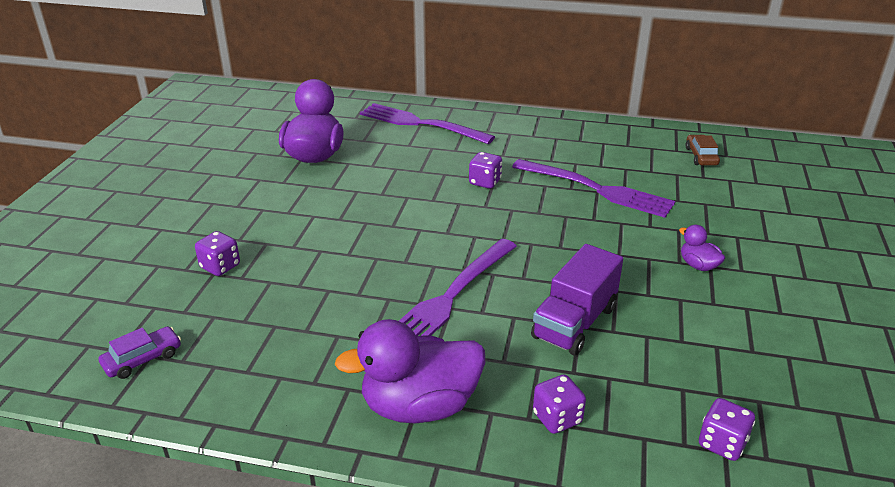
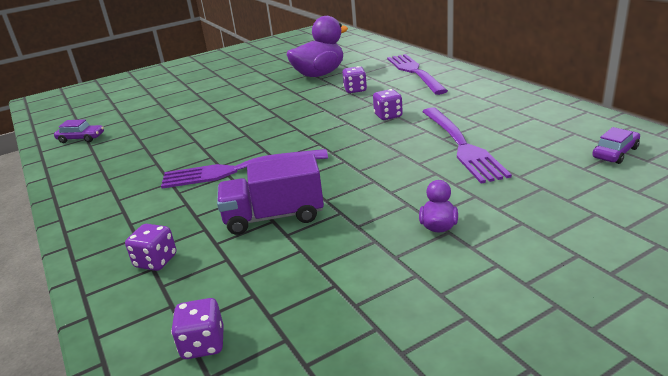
camera: 50 degrees right, 5 degrees down
(220, 266) = (178, 112): purple dice -> purple dice (355, 90)
(420, 406) = (118, 214): purple duck -> none
(701, 156) = (615, 153): brown car -> purple car

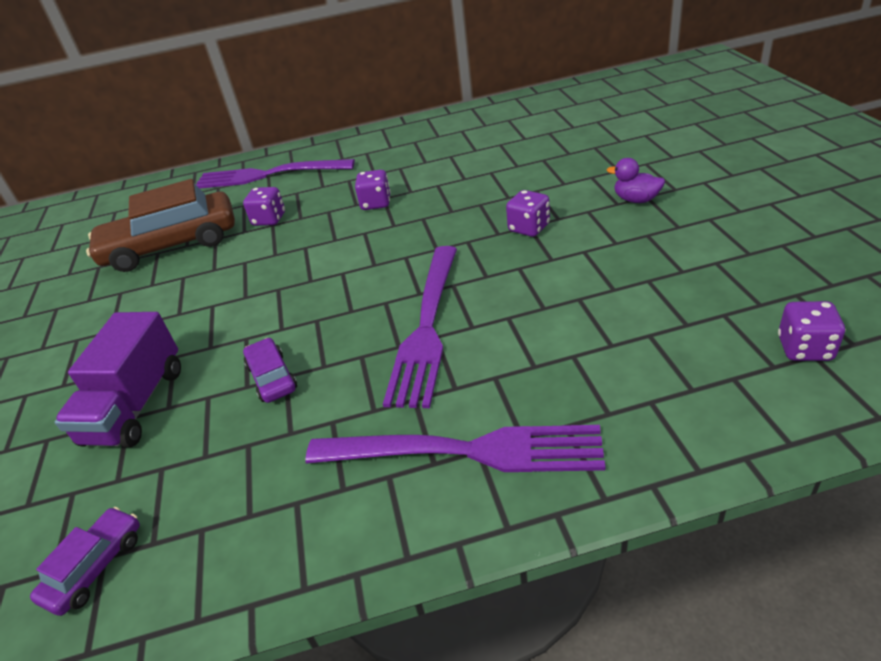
camera: 70 degrees left, 10 degrees up
(156, 261) = (636, 399): purple dice -> purple dice (529, 228)
(274, 217) = (571, 297): purple truck -> purple truck (135, 405)
(319, 74) = (171, 245): purple duck -> brown car
(461, 145) = (488, 170): purple fork -> purple fork (465, 451)
(615, 153) = (556, 111): purple car -> purple car (272, 377)

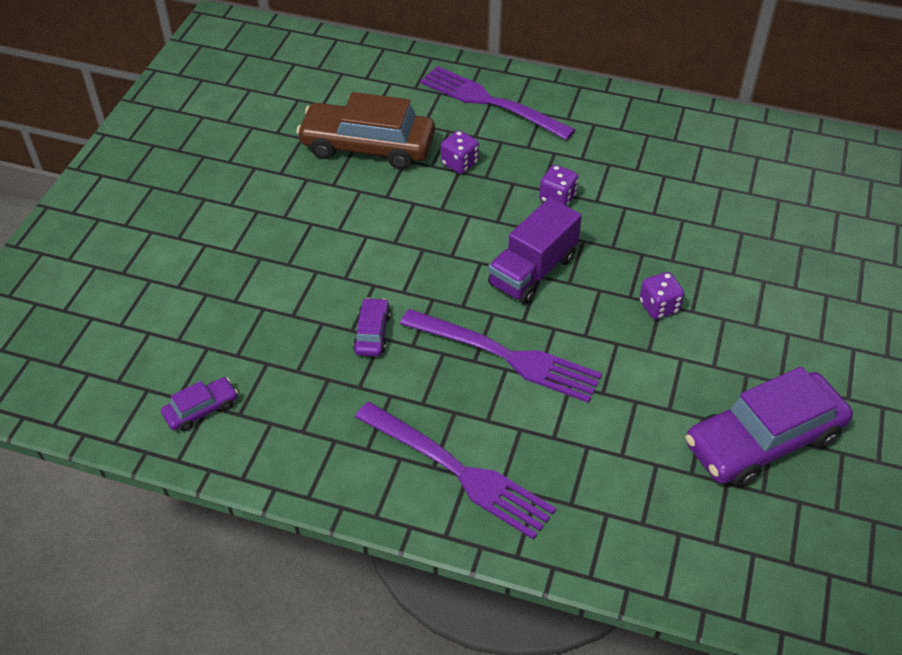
camera: 25 degrees right, 10 degrees up
(135, 405) = (272, 300): purple truck -> purple truck (532, 271)
(427, 326) = (506, 356): purple fork -> purple fork turned 105 degrees counterclockwise
(636, 200) = (775, 332): purple duck -> none
(714, 269) = (763, 440): none -> purple car
(804, 349) = (752, 545): purple dice -> none

